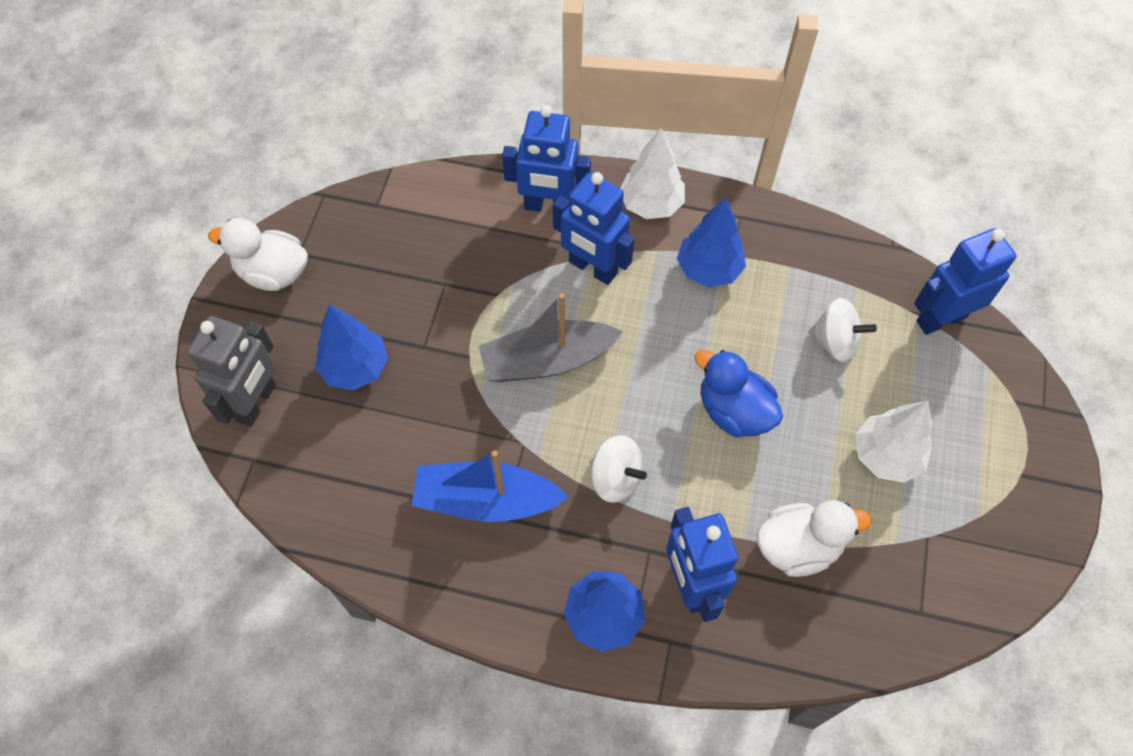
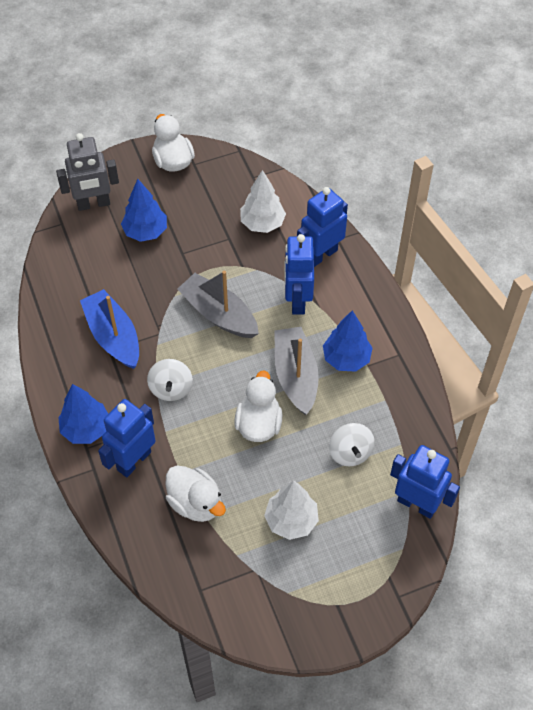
camera: 55 degrees right, 5 degrees down
(548, 206) = (321, 255): blue robot -> blue robot turned 75 degrees clockwise
(651, 204) = (367, 304): white tree -> white tree (262, 223)
(695, 333) = (295, 376): none -> grey boat
(733, 411) = (259, 424): blue duck -> white duck

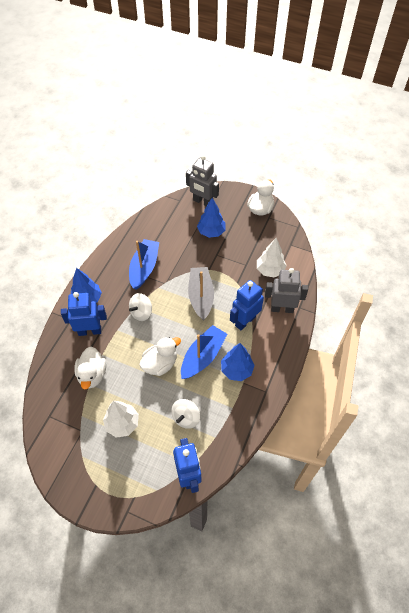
camera: 45 degrees right, 0 degrees up
(295, 376) = (203, 356): grey boat -> blue boat
(321, 255) = (282, 308): blue robot -> grey robot

